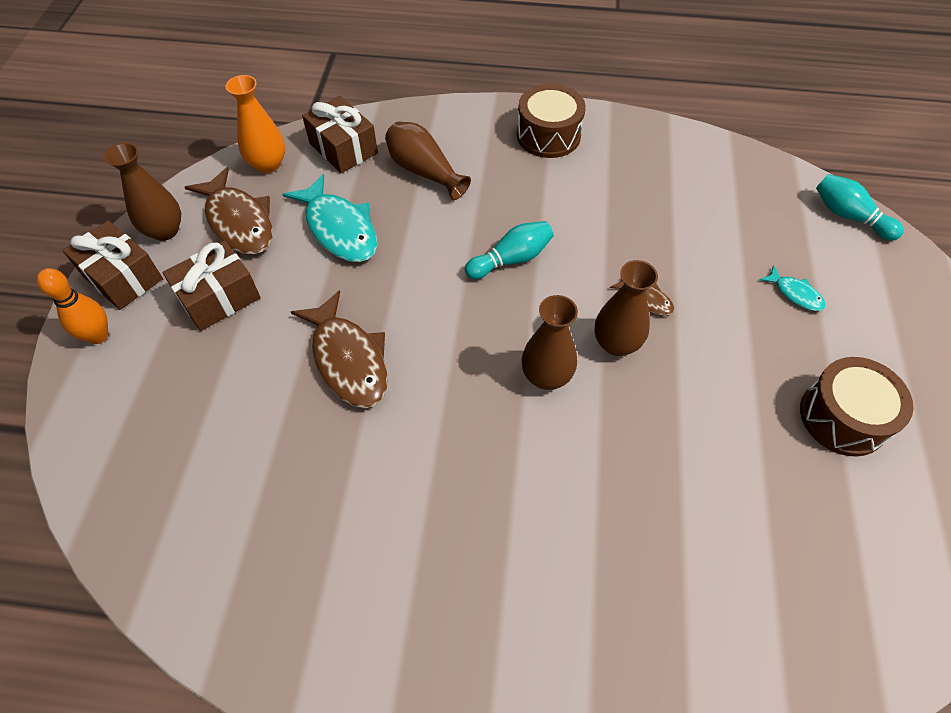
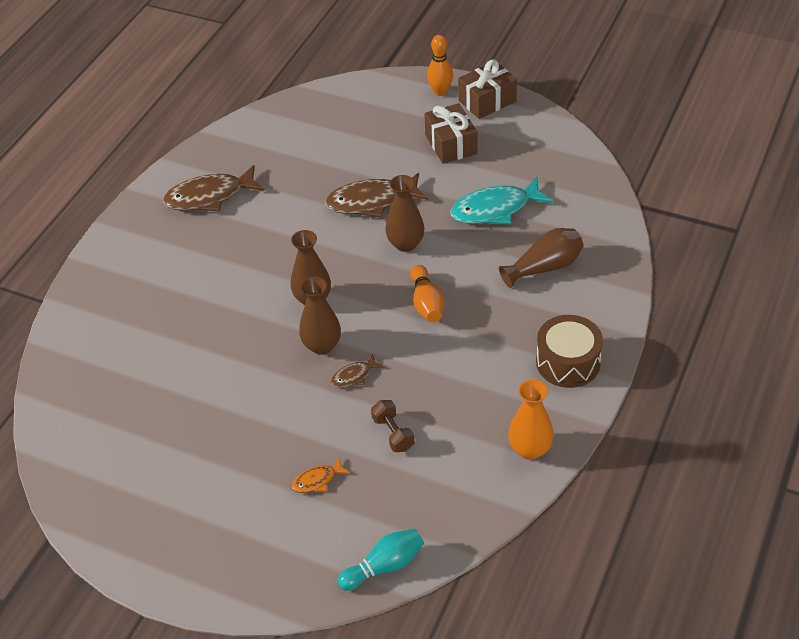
camera: 110 degrees right, 10 degrees down
(165, 230) = (525, 120): brown vase -> brown vase (405, 244)
(239, 222) = (522, 157): brown fish -> brown fish (209, 197)
(268, 164) = (582, 175): orange vase -> orange vase (530, 449)
(343, 148) = (589, 221): brown gift -> none
(511, 259) = (426, 303): turquoise bowling pin -> orange bowling pin
(702, 246) = (393, 433): none -> brown dumbbell
(795, 294) = (317, 480): turquoise fish -> orange fish
(843, 417) = (199, 461): brown drum -> none

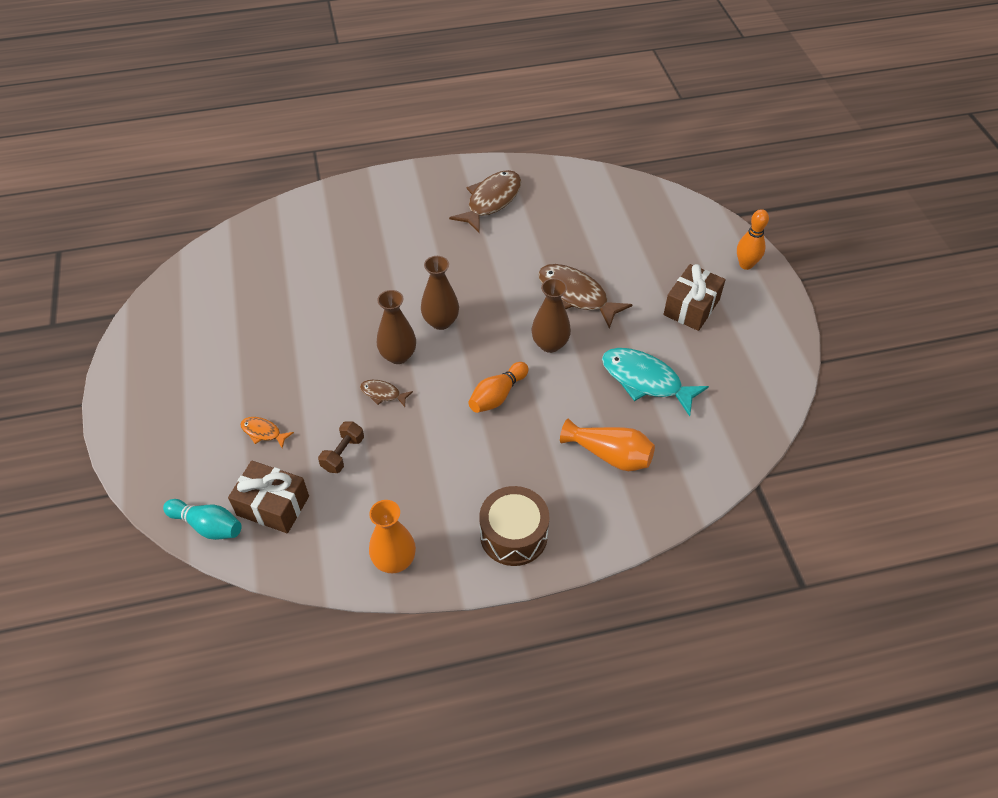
camera: 50 degrees right, 5 degrees up
(209, 197) = (491, 201): brown fish -> brown fish turned 90 degrees clockwise
(487, 101) = (769, 301): brown gift -> brown gift (273, 506)
(544, 267) = (610, 455): brown vase -> orange vase

